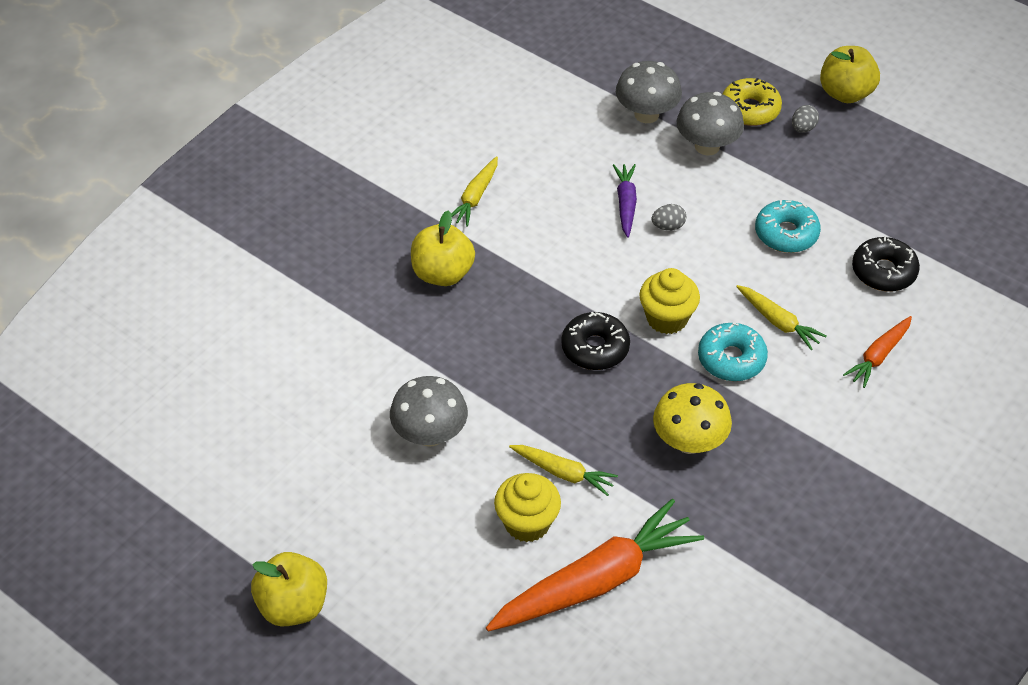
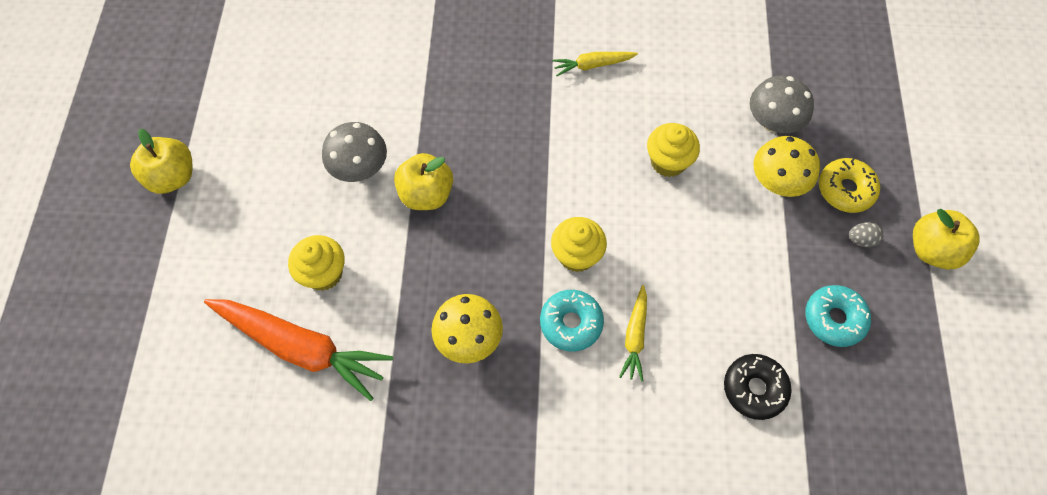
camera: 55 degrees right, 15 degrees up
(443, 273) = (506, 89): yellow apple -> yellow apple (426, 194)
(563, 473) = (382, 270): yellow carrot -> none
(595, 348) = (511, 224): black donut -> none
(625, 203) = (668, 162): purple carrot -> yellow cupcake
(668, 226) = (669, 203): grey egg -> none
(707, 146) = (777, 182): grey mushroom -> yellow mushroom
(786, 234) = (733, 291): turquoise donut -> turquoise donut (834, 319)
(878, 356) = (658, 433): orange carrot -> none

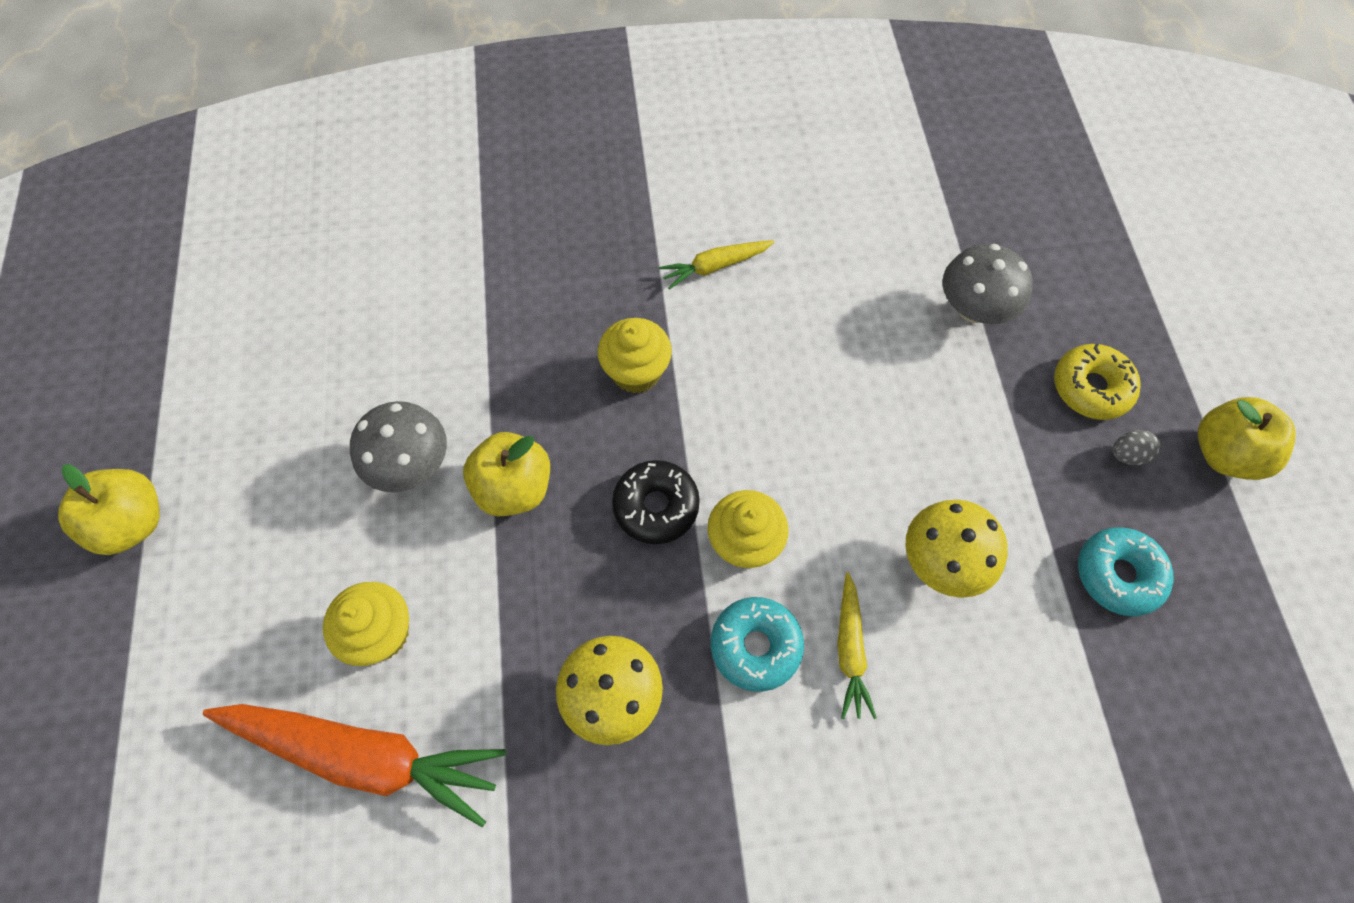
camera: 10 degrees left, 0 degrees up
(668, 162) = (845, 386): yellow cupcake -> yellow cupcake (636, 372)
(754, 389) = (1032, 698): black donut -> black donut (656, 506)
(777, 182) = (998, 392): yellow mushroom -> yellow mushroom (942, 561)

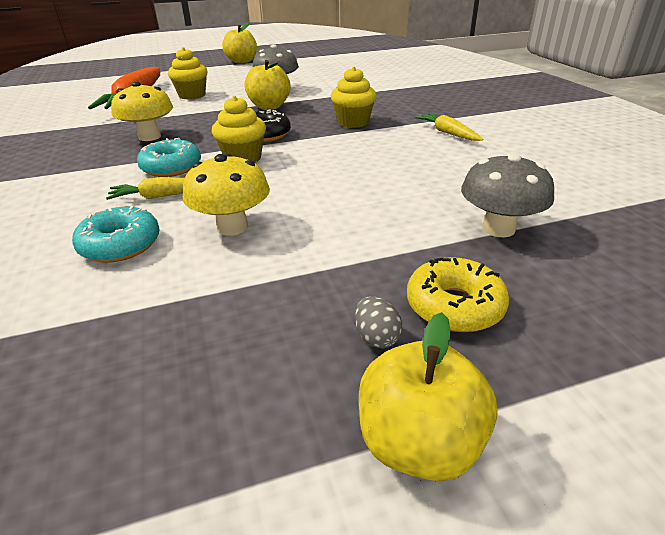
camera: 80 degrees right, 30 degrees down
(1118, 575) = (220, 330): turquoise donut -> turquoise donut (120, 245)

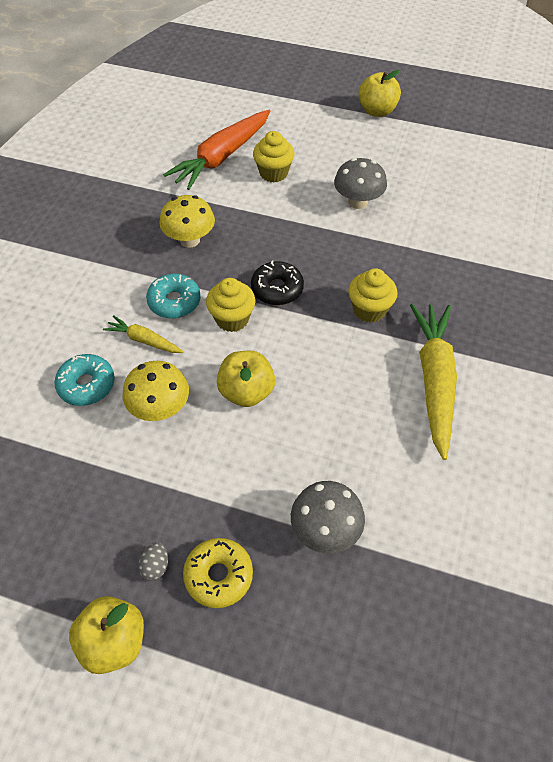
camera: 35 degrees right, 20 degrees up
(269, 107) = (322, 236): yellow apple -> yellow apple (246, 392)
(447, 133) = (434, 380): yellow carrot -> yellow carrot, size x2.01

